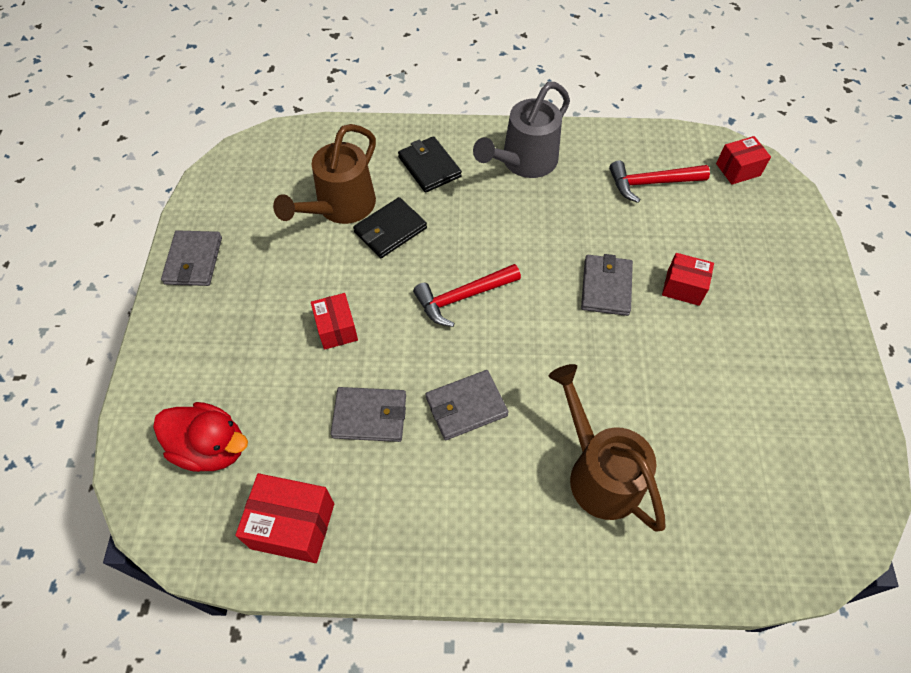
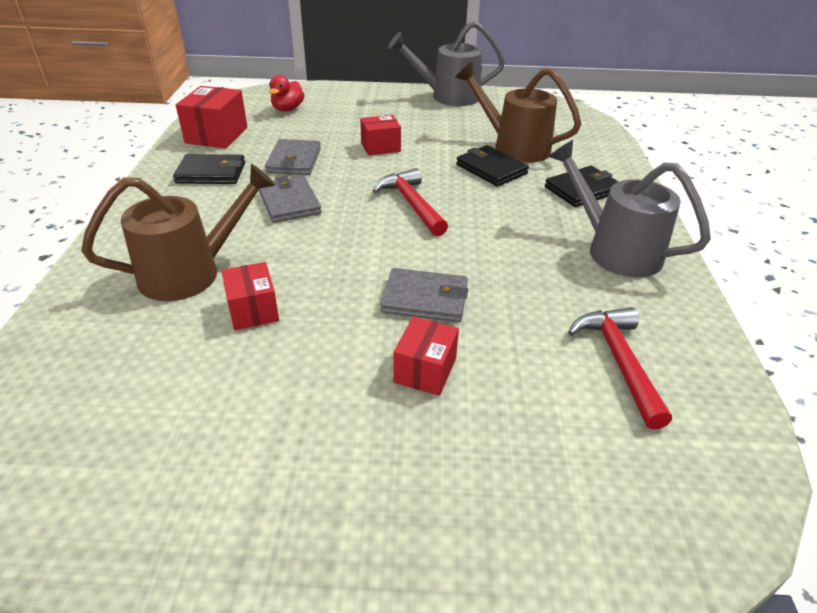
camera: 90 degrees right, 20 degrees down
(193, 261) = (448, 96): grey wallet -> grey watering can
(211, 448) = (287, 109): red duck -> red duck, size x0.66
(401, 505) = (211, 173): none -> black wallet
(738, 169) = (695, 485): red box -> red box (253, 310)

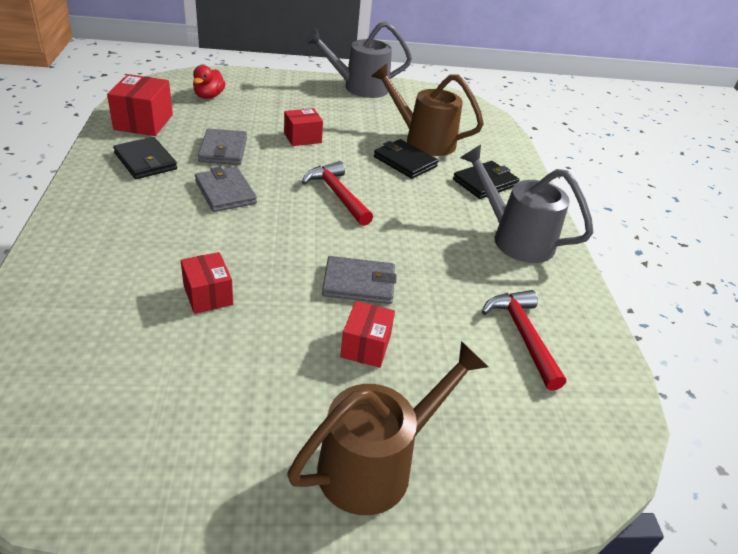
camera: 10 degrees left, 0 degrees up
(192, 272) = (145, 260): brown watering can -> brown watering can (377, 464)
(211, 173) = (145, 161): black wallet -> black wallet turned 60 degrees clockwise

